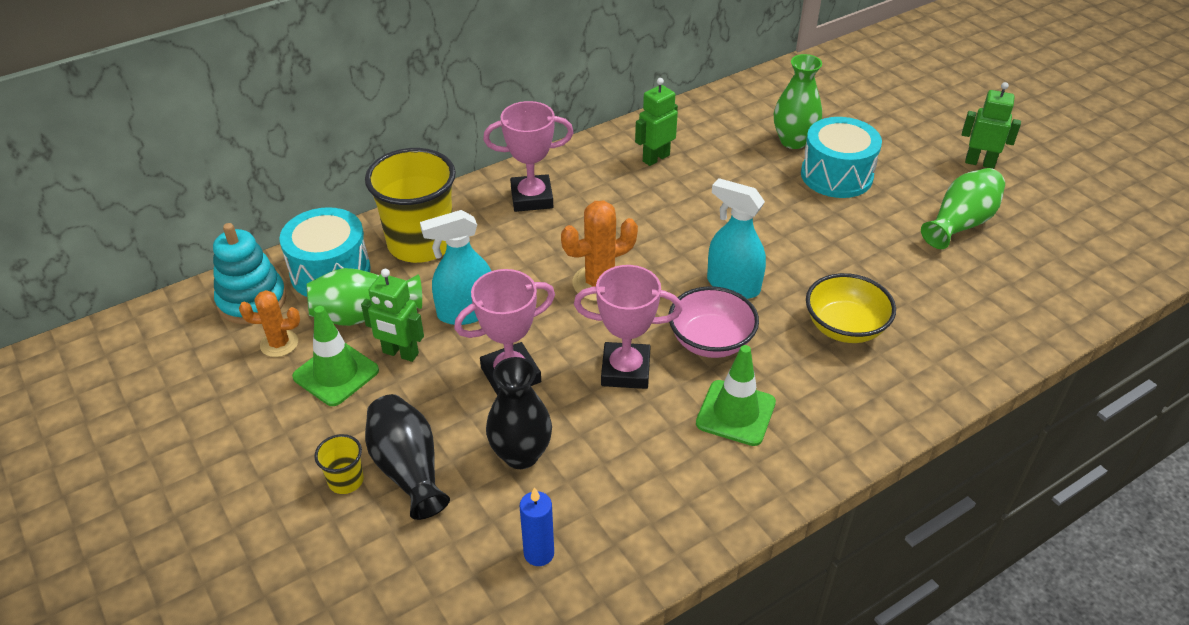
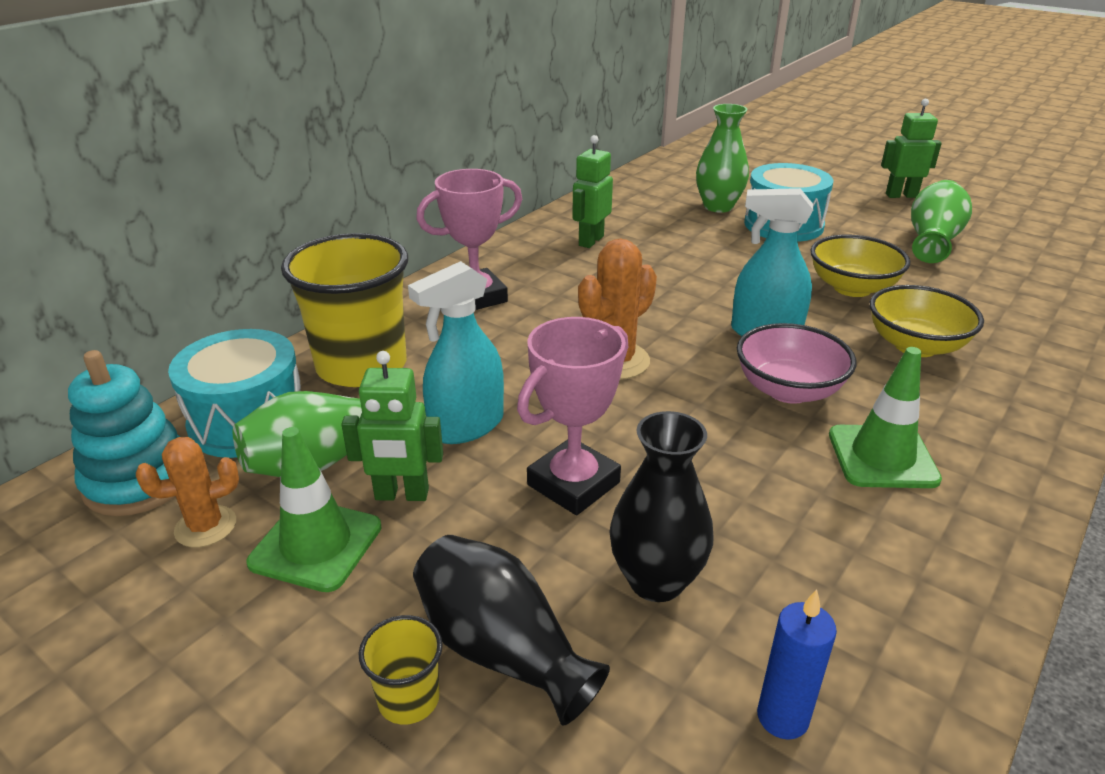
camera: 20 degrees left, 10 degrees down
(625, 370) = (716, 443): pink trophy -> none
(841, 258) = (852, 288): none -> yellow bowl

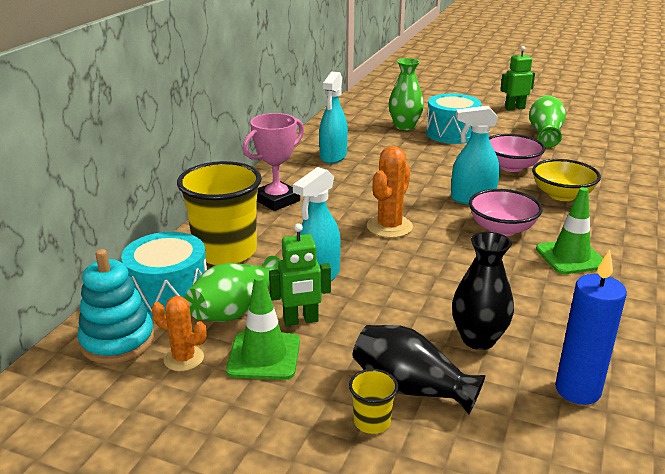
camera: 15 degrees left, 5 degrees down
(205, 527) = (184, 358): orange cactus -> orange cactus turned 60 degrees clockwise
(573, 484) = (403, 298): pink trophy -> none
(590, 241) = (333, 156): green robot -> turquoise spray bottle
(782, 717) = (577, 390): blue candle -> blue candle, size x1.55
(852, 288) = (511, 167): yellow bowl -> pink bowl

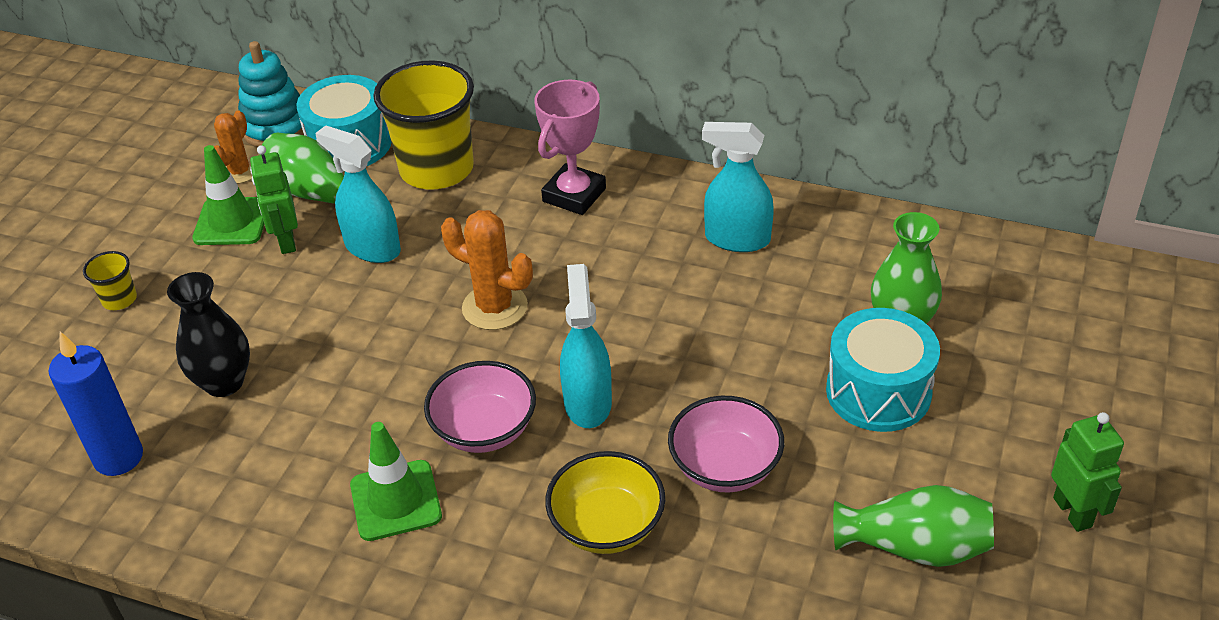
camera: 90 degrees right, 15 degrees up
(277, 200) = (574, 195): pink trophy -> pink trophy turned 75 degrees clockwise
(410, 388) = (157, 326): black vase -> none

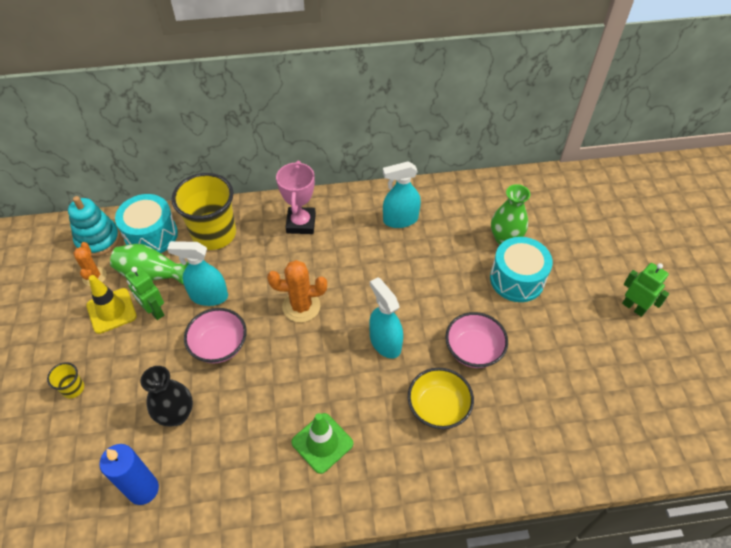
camera: 30 degrees left, 10 degrees up
(232, 222) = (111, 311): green traffic cone -> yellow traffic cone
(484, 429) = (342, 380): pink bowl -> pink bowl (219, 345)
(915, 547) = (581, 355): green vase -> none

